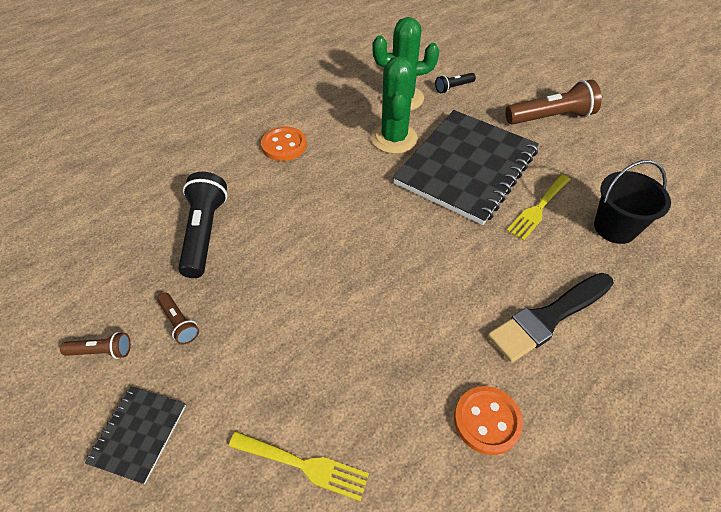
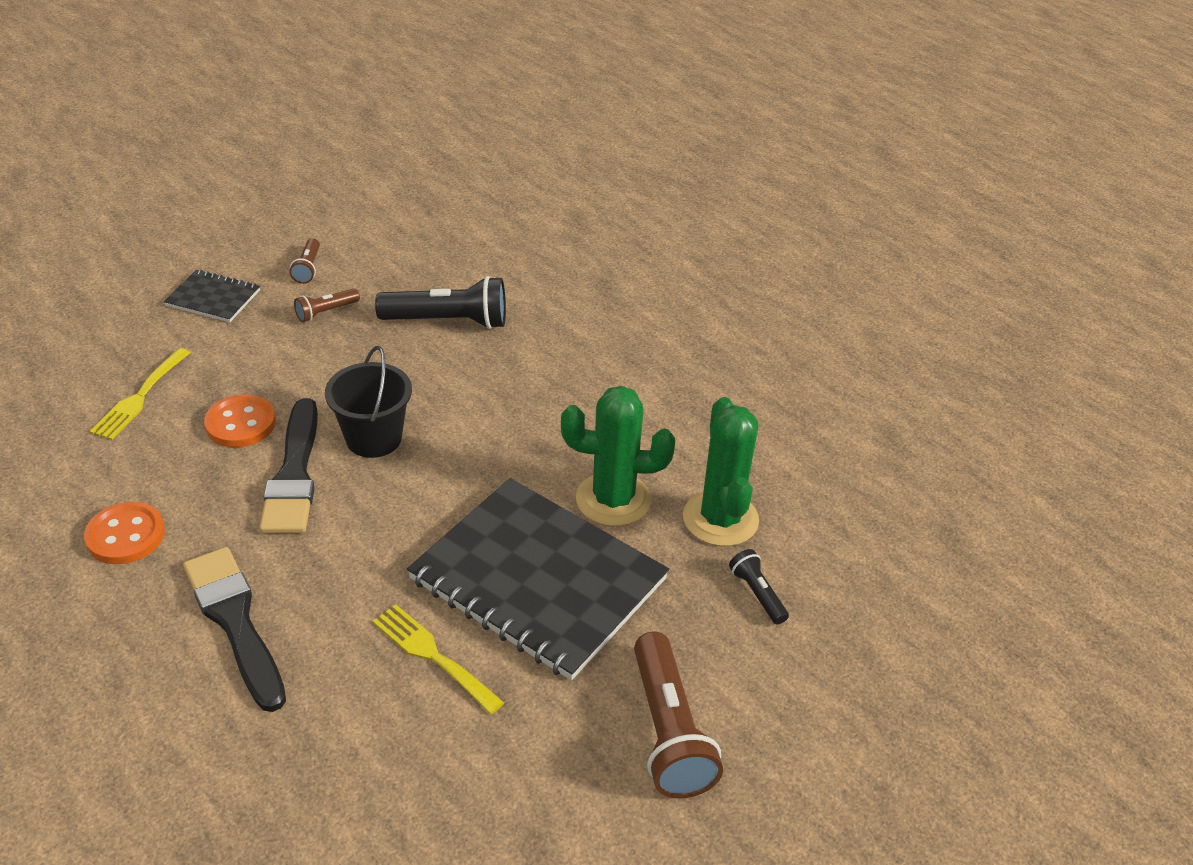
camera: 90 degrees right, 10 degrees down
(284, 145) = (602, 383): orange button -> orange button (240, 423)
(395, 309) = (294, 474): none -> black brush
(615, 227) = (373, 752): black bucket -> black bucket (373, 438)

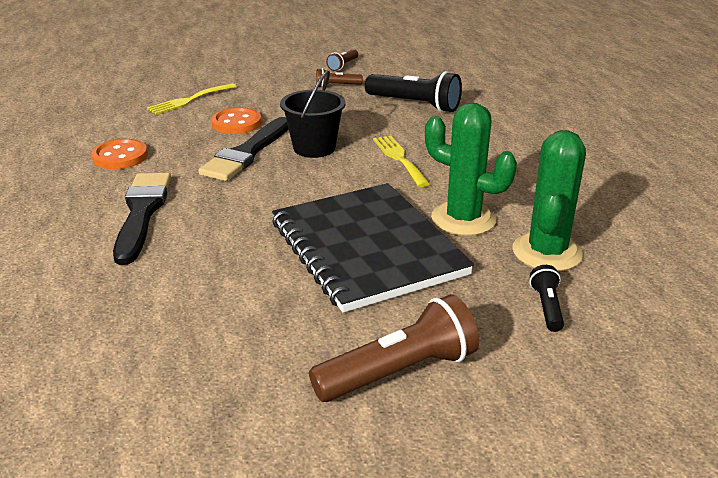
camera: 30 degrees right, 10 degrees down
(213, 298) = (273, 68): black notebook -> none
(433, 655) = (253, 268): yellow fork -> yellow fork (399, 158)
(668, 731) = (398, 371): brown flashlight -> brown flashlight turned 135 degrees counterclockwise

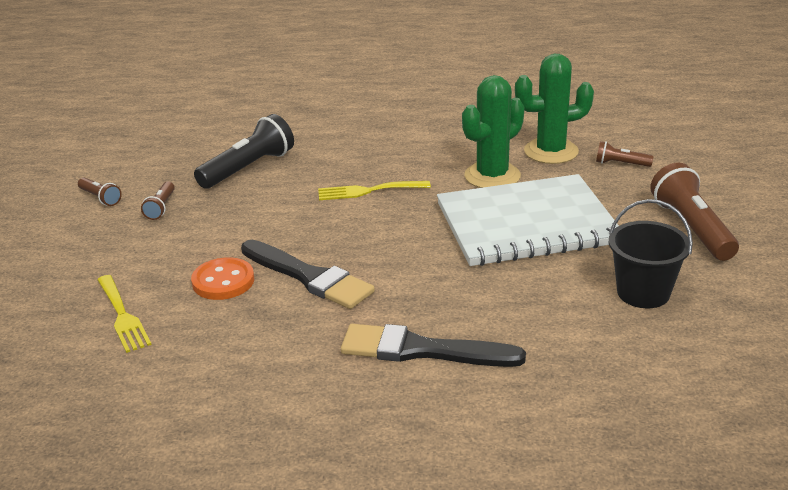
camera: 75 degrees left, 0 degrees up
(120, 156) = (269, 371): orange button -> none
(314, 148) = (319, 235): black bucket -> black bucket (643, 293)
(366, 248) = (527, 224): black notebook -> white notebook
(547, 252) = (551, 151): green cactus -> green cactus turned 45 degrees counterclockwise
(547, 307) = (621, 164): black flashlight -> brown flashlight

